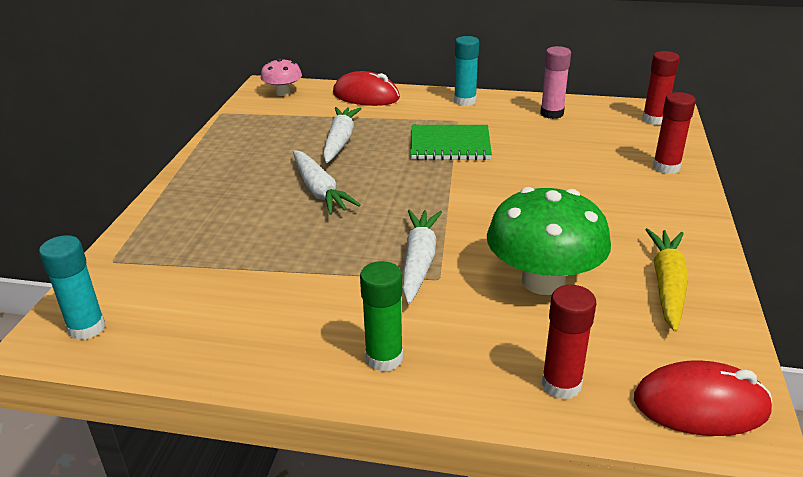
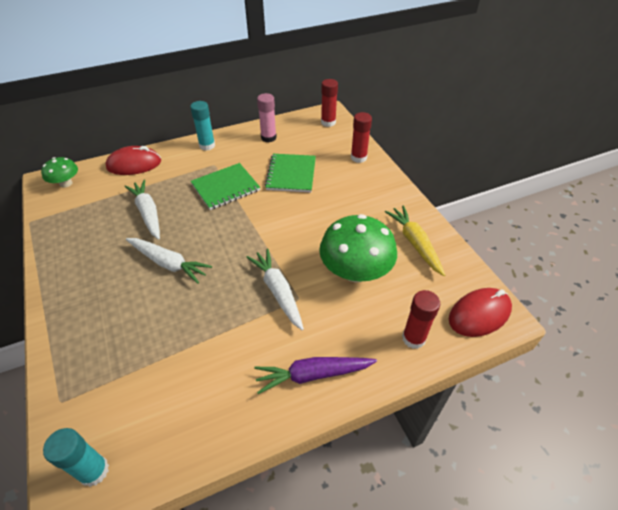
camera: 35 degrees left, 15 degrees up
(283, 93) = (66, 183): pink mushroom -> green mushroom
(384, 358) = (313, 375): green glue stick -> purple carrot
(548, 157) = (291, 174): none -> green notebook

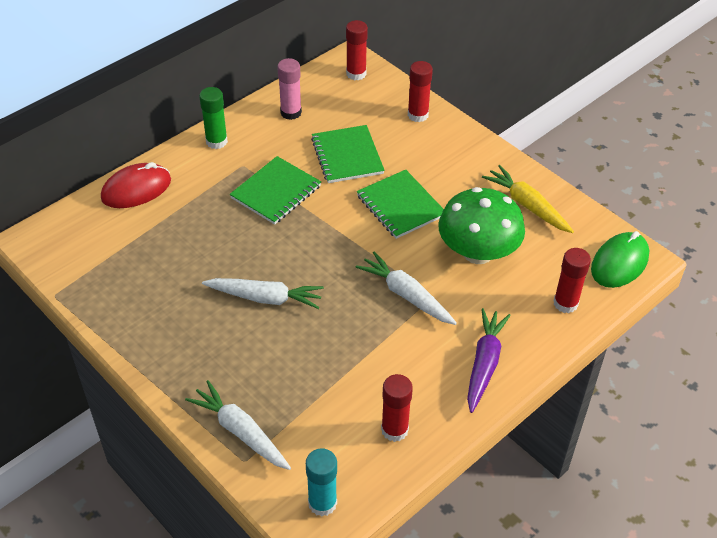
camera: 20 degrees left, 0 degrees up
(66, 183) = (63, 236): green mushroom -> none
(148, 213) = (200, 247): white carrot -> white carrot (240, 431)
(200, 415) = (394, 430): none -> red glue stick
(207, 145) = (216, 141): turquoise glue stick -> green glue stick
(311, 219) = (400, 206): none -> green notebook
(313, 375) = (484, 364): purple carrot -> purple carrot turned 135 degrees clockwise
(479, 314) = (619, 263): red mouse -> green mouse

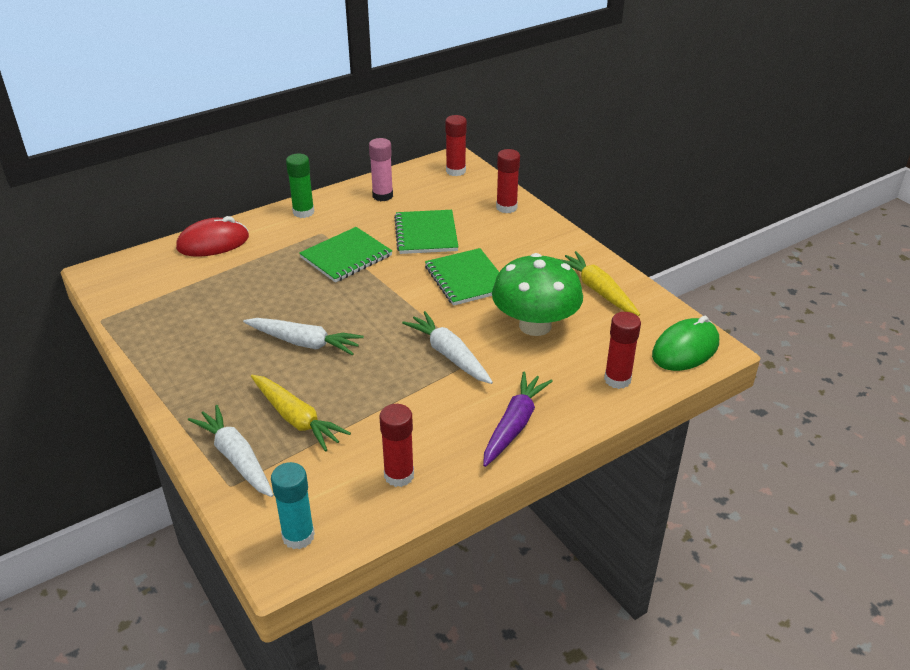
camera: 10 degrees right, 10 degrees down
(283, 383) = (296, 419): none -> yellow carrot

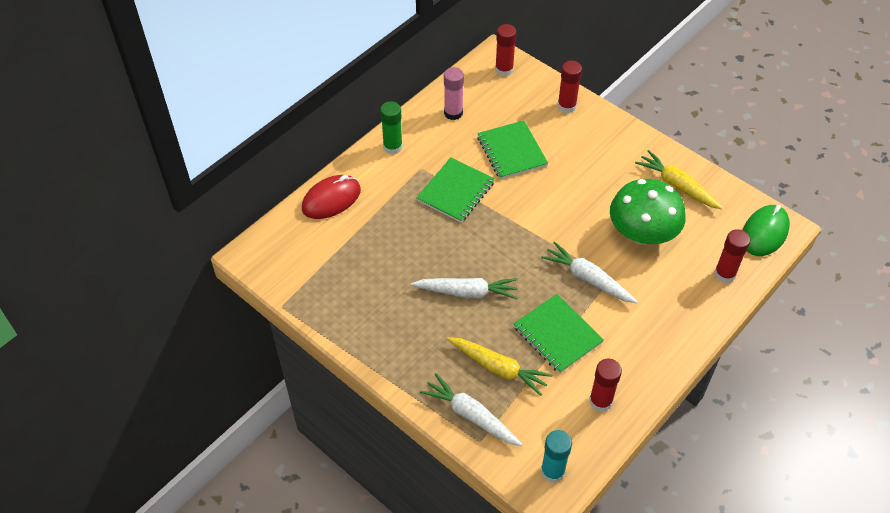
camera: 15 degrees left, 15 degrees up
(466, 279) = (567, 195): green notebook -> green notebook (557, 335)
(514, 425) = (665, 335): purple carrot -> none

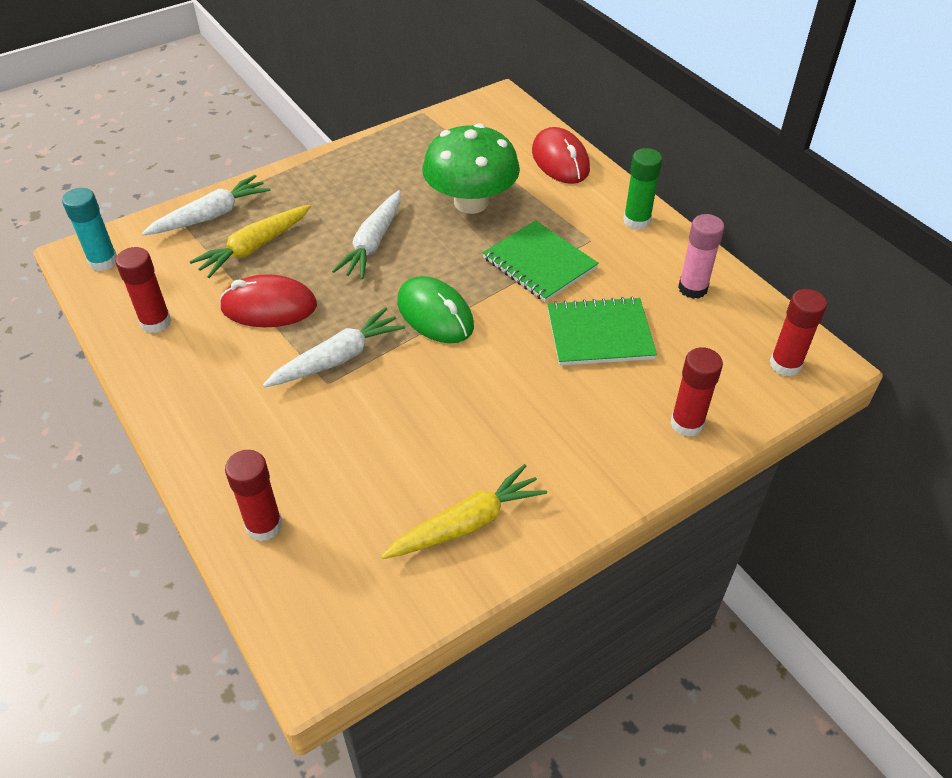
camera: 105 degrees right, 5 degrees down
(557, 335) = (269, 307): green notebook -> red mouse
(642, 233) = (387, 443): green mushroom -> green mushroom (471, 202)
(764, 233) = (316, 621): green mouse -> green mouse (435, 314)

